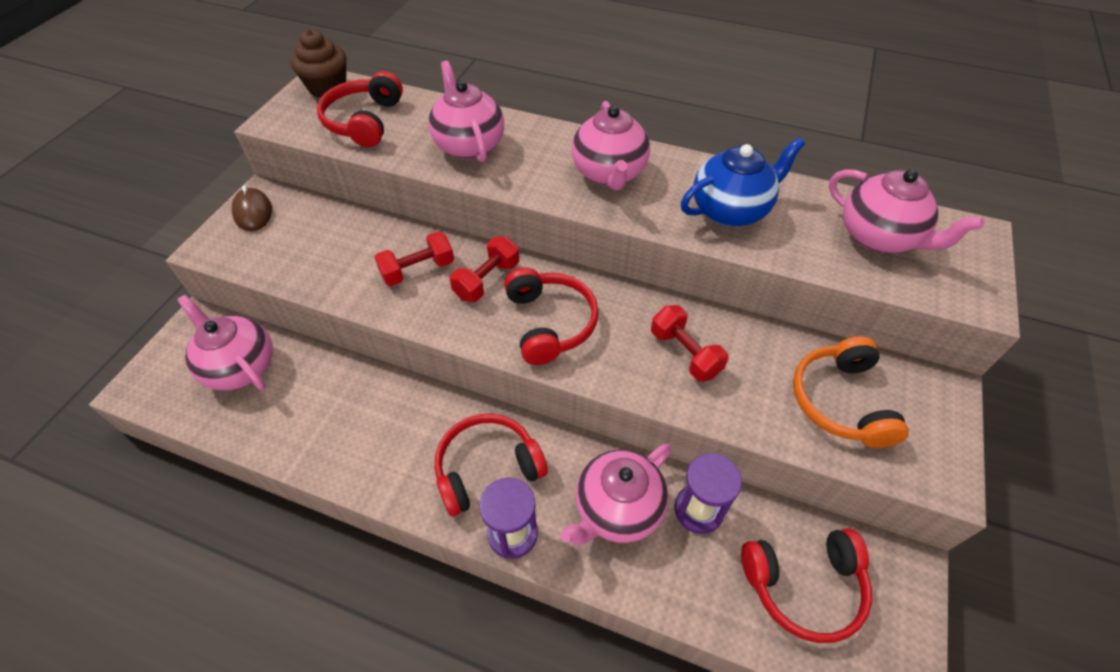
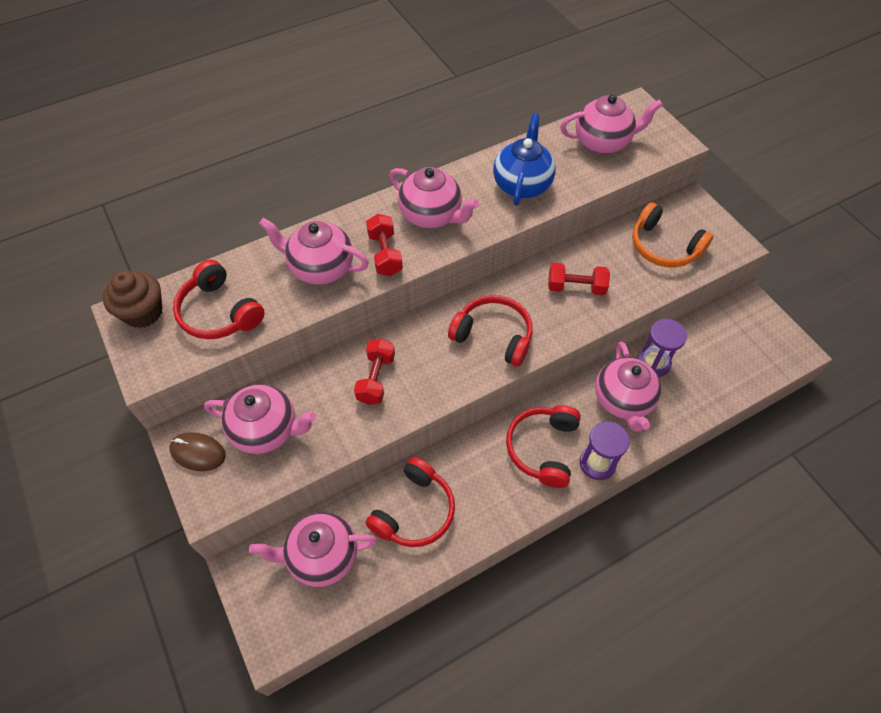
camera: 50 degrees left, 5 degrees up
(305, 236) = (266, 430): none -> pink teapot
(487, 280) = (425, 345): red dumbbell -> red dumbbell (385, 254)
(804, 585) = (727, 350): red headphones -> red headphones (414, 511)

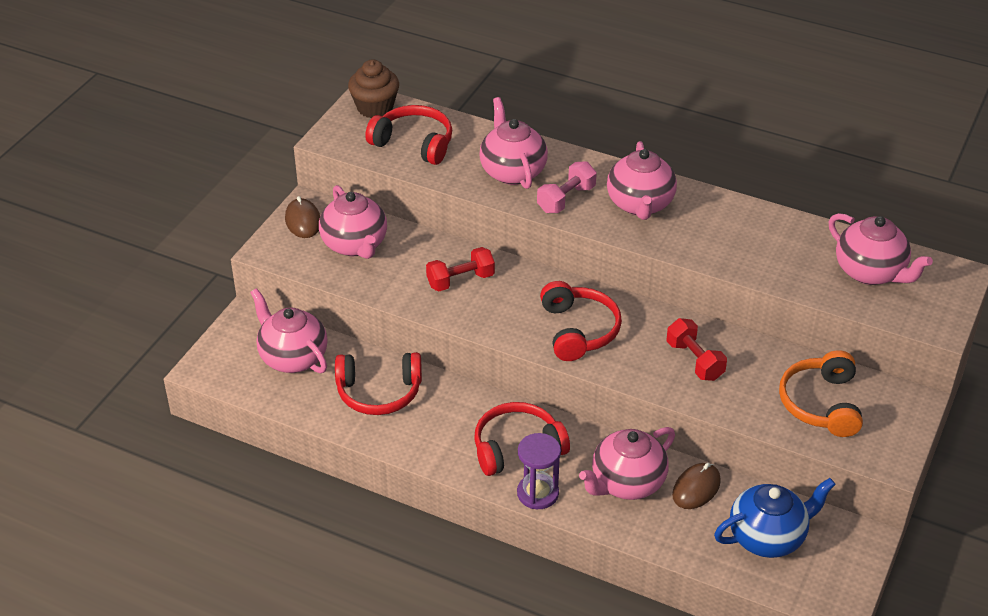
camera: 55 degrees right, 15 degrees down
(219, 312) = (414, 143): red headphones -> red headphones turned 105 degrees clockwise
(385, 254) = (566, 199): red dumbbell -> pink dumbbell
(522, 184) = (745, 242): blue teapot -> blue teapot (768, 537)
(653, 363) = (696, 488): purple hourglass -> brown mouse

